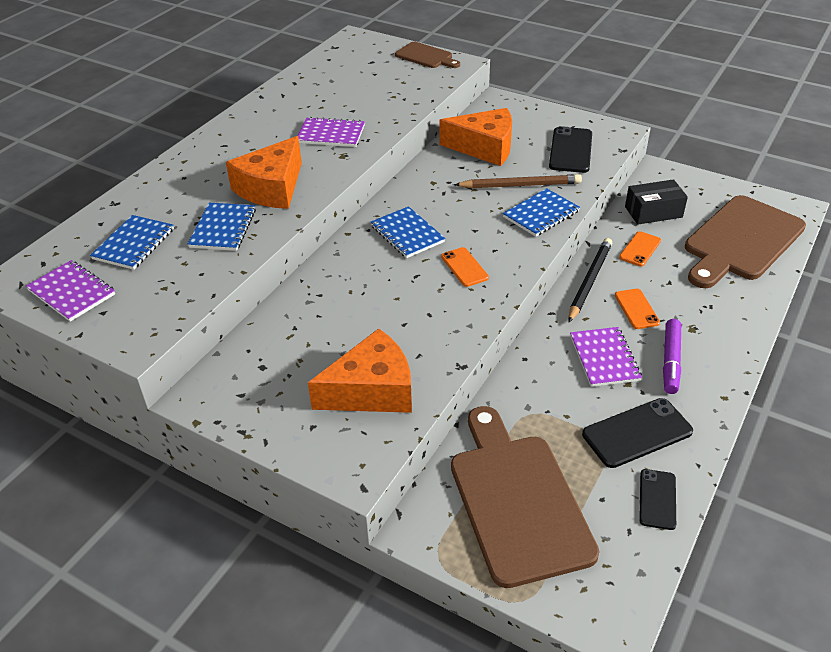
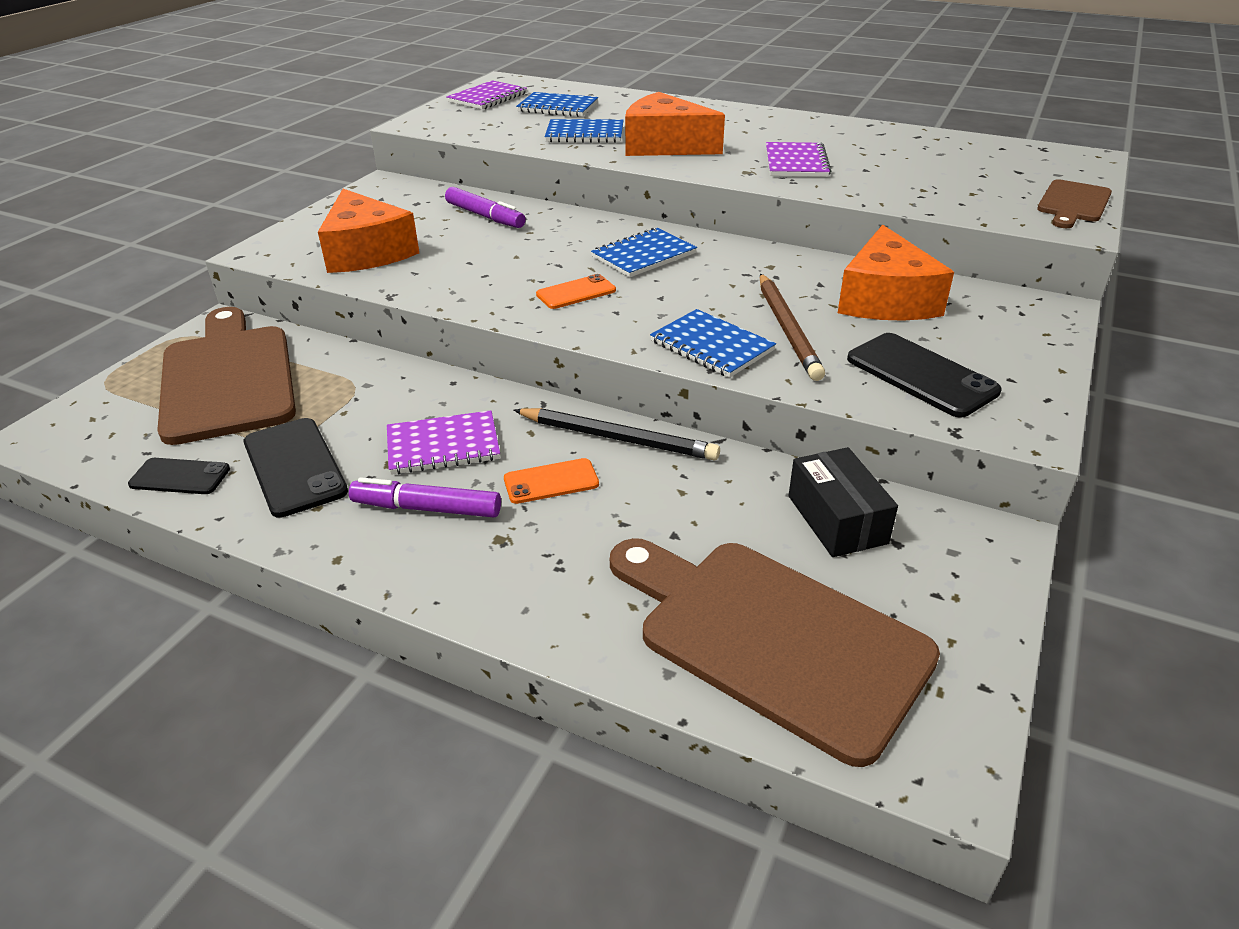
camera: 85 degrees right, 5 degrees down
(309, 318) = (485, 216): none -> purple marker
(517, 500) = (228, 378): brown cutting board -> brown cutting board turned 90 degrees counterclockwise
(571, 150) = (921, 375): black phone -> black phone turned 45 degrees clockwise
(640, 249) = (713, 495): orange phone -> none

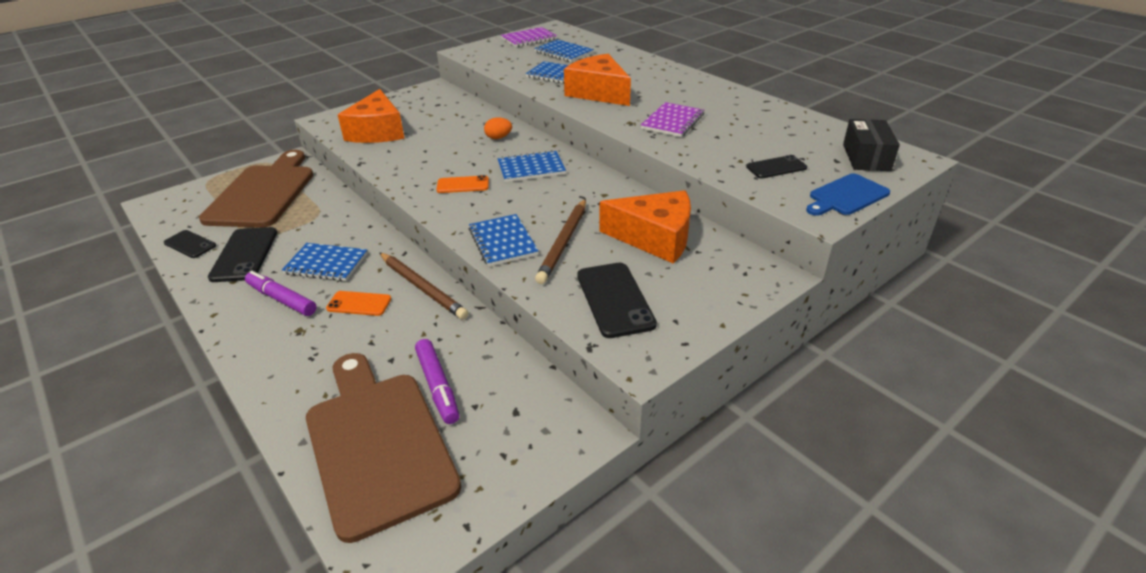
camera: 25 degrees right, 0 degrees up
(443, 446) = (326, 264): purple notebook -> blue notebook
(485, 216) = (466, 121): purple marker -> purple marker (438, 386)
(555, 228) = (498, 138): none -> orange egg
(617, 438) = (422, 287): black pencil -> brown pencil
(837, 519) = (495, 382): black box -> black box (866, 157)
(885, 299) = (655, 238): orange cheese -> orange cheese turned 105 degrees counterclockwise
(969, 189) = (776, 167): none -> black phone
(1073, 203) = (846, 196): brown cutting board -> blue cutting board

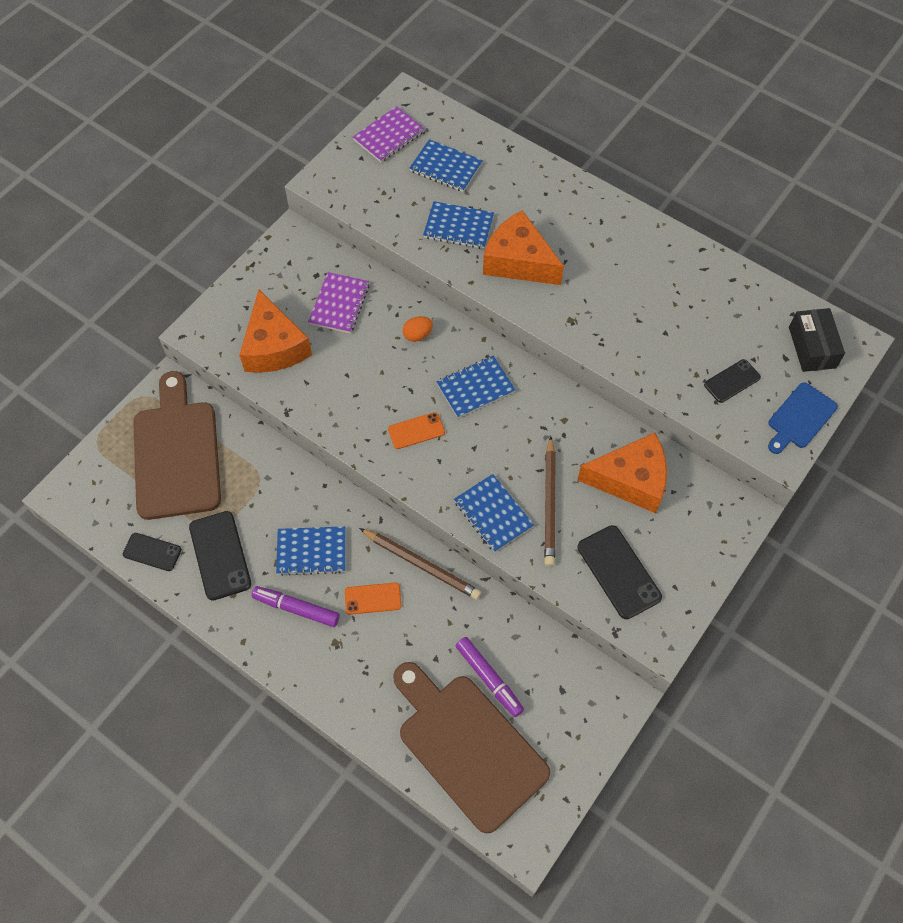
camera: 15 degrees left, 25 degrees up
(673, 122) = (614, 311): purple notebook -> purple notebook (339, 304)

